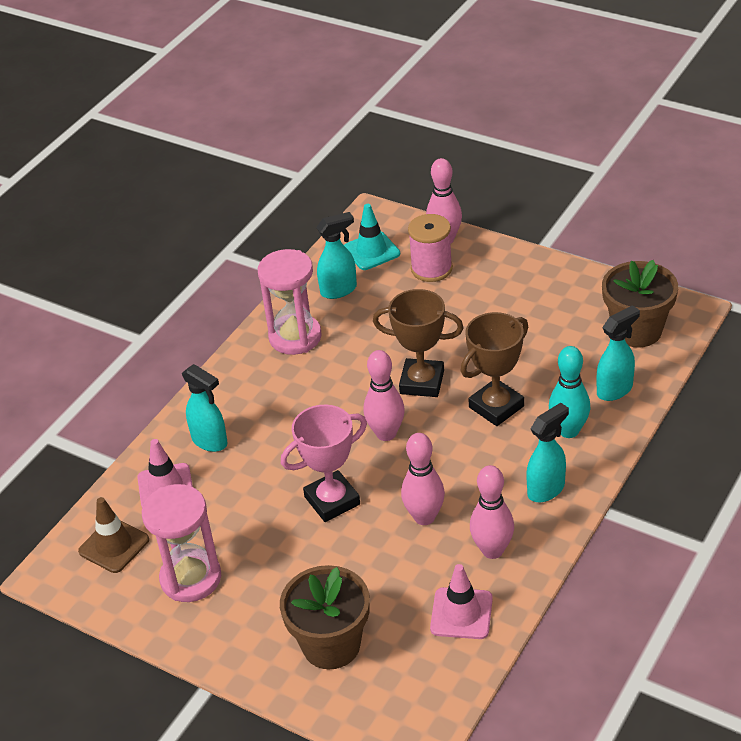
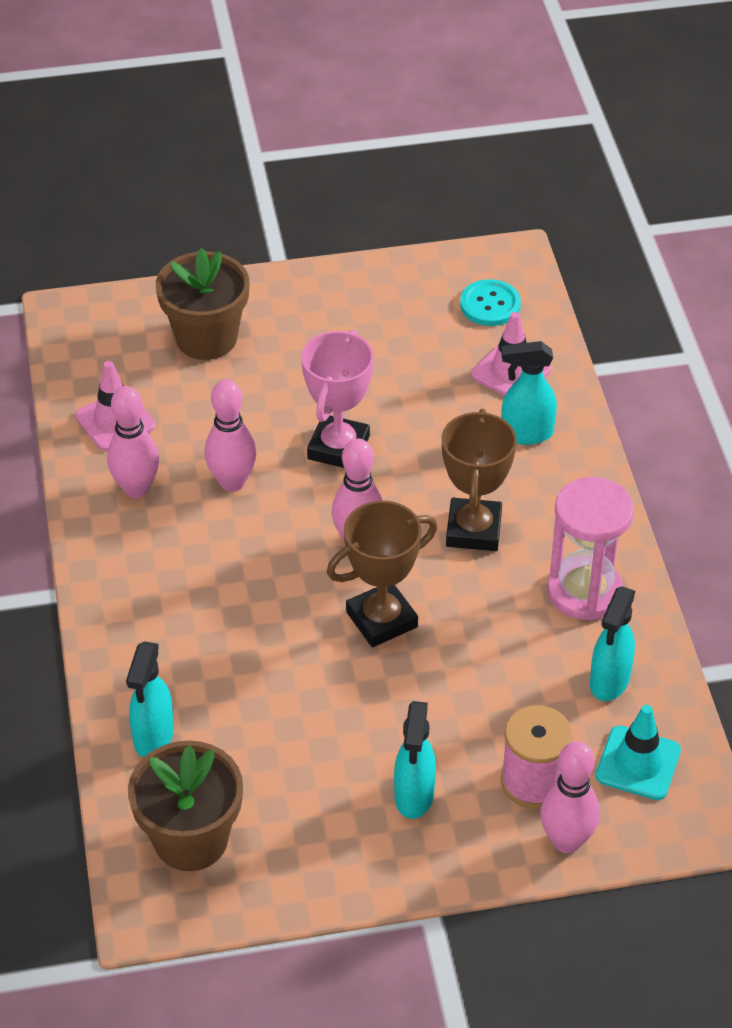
camera: 135 degrees right, 5 degrees up
(114, 545) = (490, 305): brown traffic cone -> turquoise button
(191, 578) = (388, 319): pink hourglass -> none
(496, 407) = (270, 638): brown trophy -> brown trophy (473, 530)
(546, 489) = (134, 576): turquoise spray bottle -> turquoise spray bottle (414, 796)
(569, 431) = (165, 655): turquoise bowling pin -> none

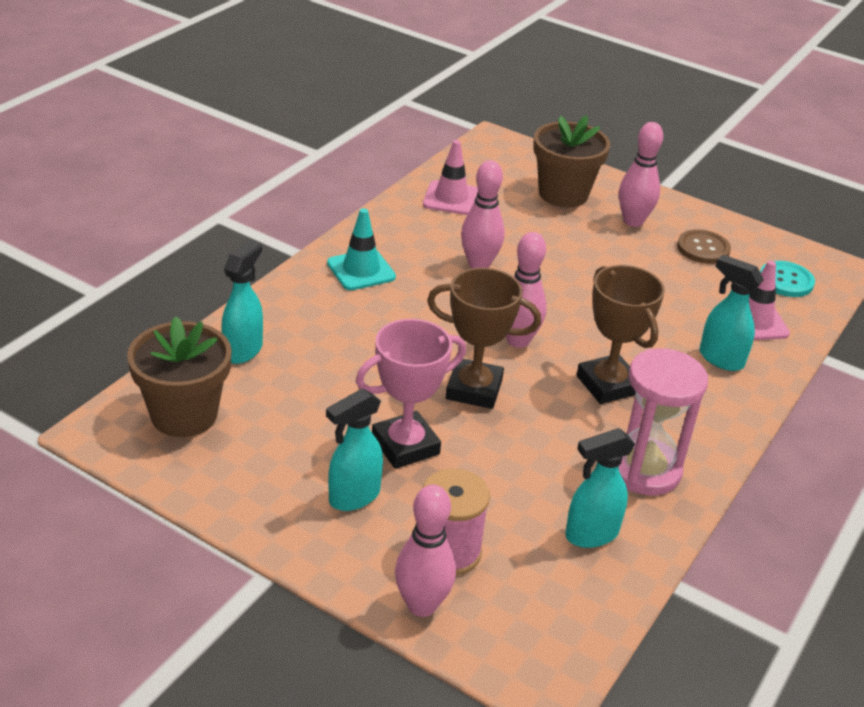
camera: 40 degrees right, 10 degrees down
(136, 488) = (416, 234): pink bowling pin -> pink bowling pin (633, 221)
(153, 737) = (243, 350): turquoise spray bottle -> turquoise spray bottle turned 150 degrees clockwise
(338, 448) = (573, 289): pink trophy -> pink trophy (405, 446)
(391, 316) = (703, 248): none -> brown button
(473, 530) = (608, 385): brown trophy -> brown trophy turned 75 degrees counterclockwise
(638, 763) = (544, 600): turquoise traffic cone -> turquoise traffic cone (361, 270)

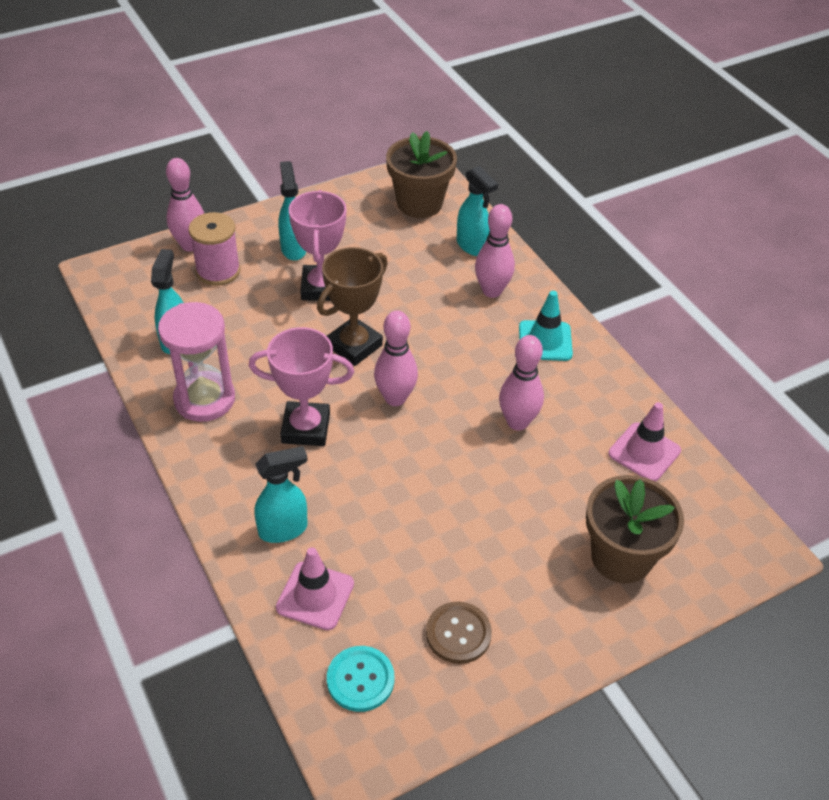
camera: 120 degrees right, 10 degrees up
(608, 385) = (306, 428): brown trophy -> pink trophy
(633, 221) = (540, 595): pink bowling pin -> pink bowling pin (492, 291)

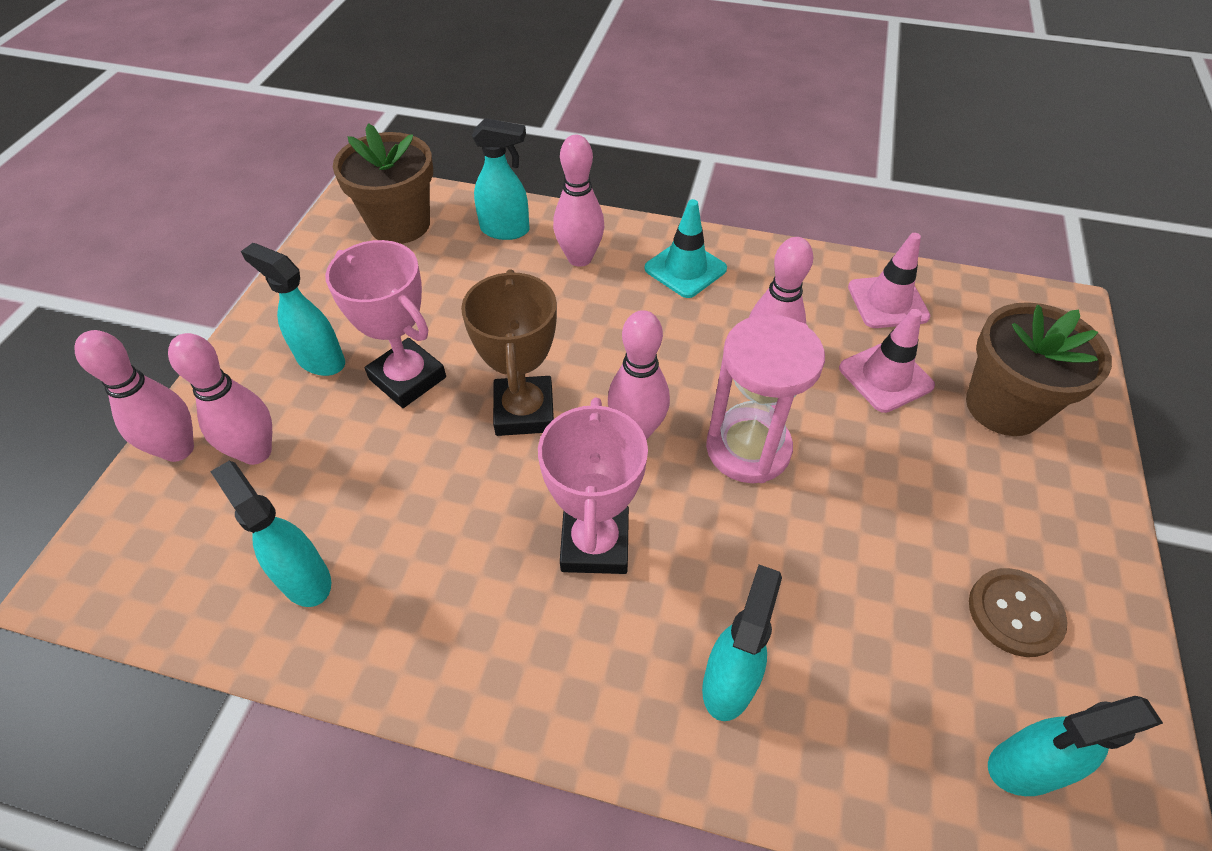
camera: 45 degrees left, 5 degrees up
(204, 399) = (437, 618): pink hourglass -> pink hourglass (748, 448)
(218, 271) = (256, 452): pink spool -> pink bowling pin
(306, 428) = (595, 543): pink trophy -> pink trophy turned 45 degrees counterclockwise
(315, 596) = (859, 723): pink traffic cone -> pink traffic cone (885, 377)
(360, 680) = (1023, 767): turquoise button -> turquoise spray bottle

